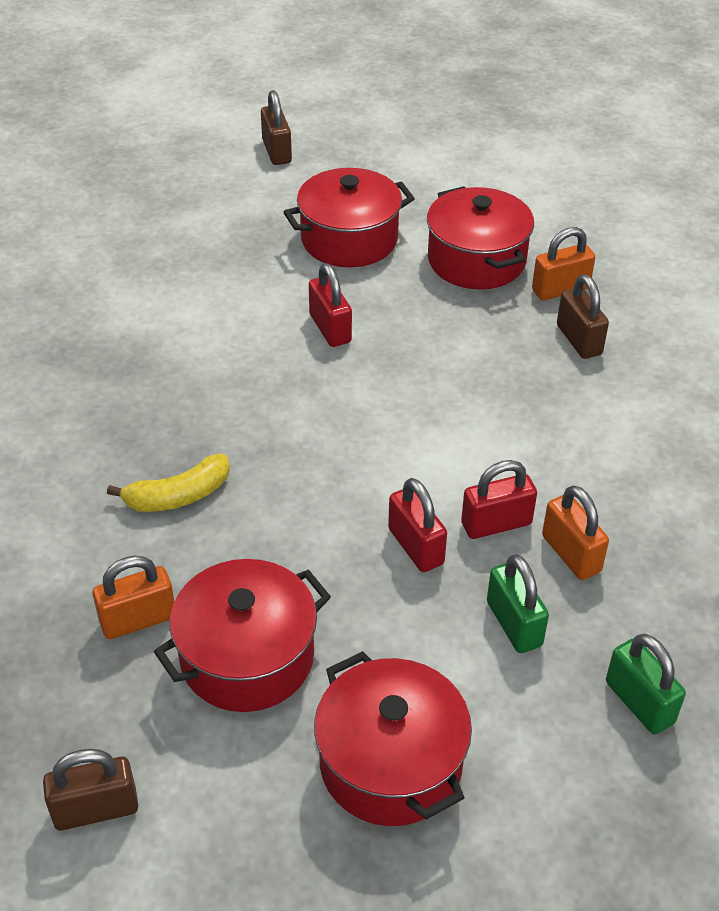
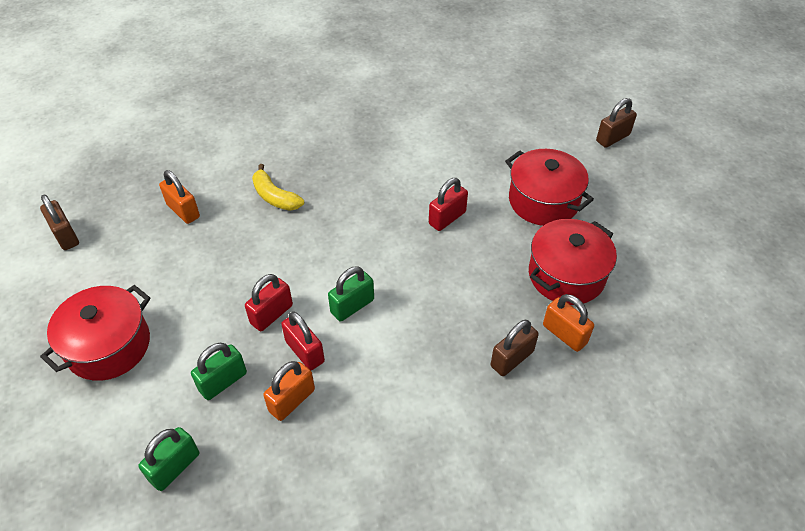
camera: 70 degrees right, 5 degrees up
(247, 657) = (168, 262): red pot -> none
(439, 458) = (352, 306): none -> green padlock

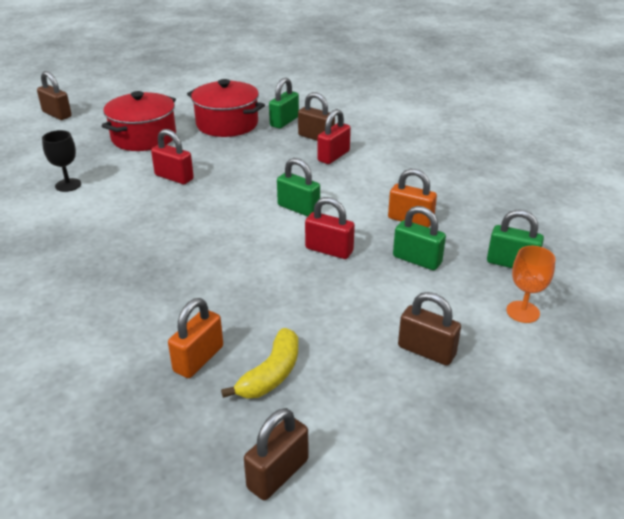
camera: 105 degrees left, 15 degrees down
(106, 441) = (523, 312): none -> orange goblet
(108, 346) = (426, 351): red pot -> brown padlock
(275, 197) = (159, 286): yellow banana -> yellow banana (271, 374)
(305, 352) = (360, 223): red padlock -> red padlock (333, 156)
(454, 147) = (68, 185): none -> black goblet
(564, 334) = (284, 122): orange padlock -> green padlock

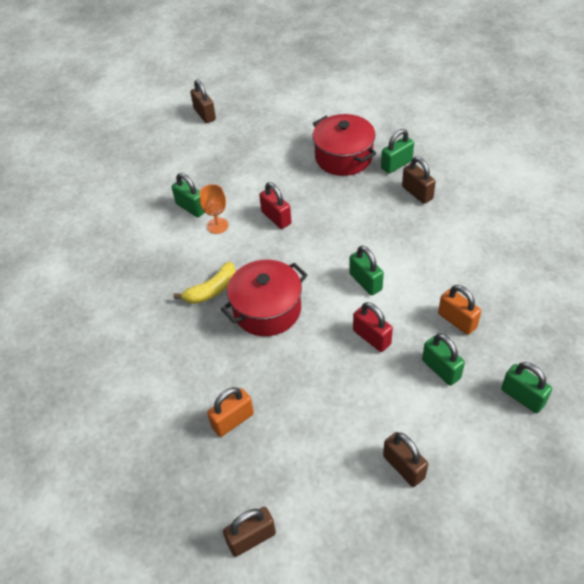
camera: 25 degrees right, 15 degrees up
(68, 185) = (191, 207): black goblet -> green padlock
(144, 137) = (267, 160): red pot -> red pot (267, 309)
(271, 374) = (278, 451): yellow banana -> yellow banana (211, 290)
(333, 156) = (423, 222): red padlock -> none
(523, 312) = (504, 452): orange goblet -> orange goblet (217, 226)

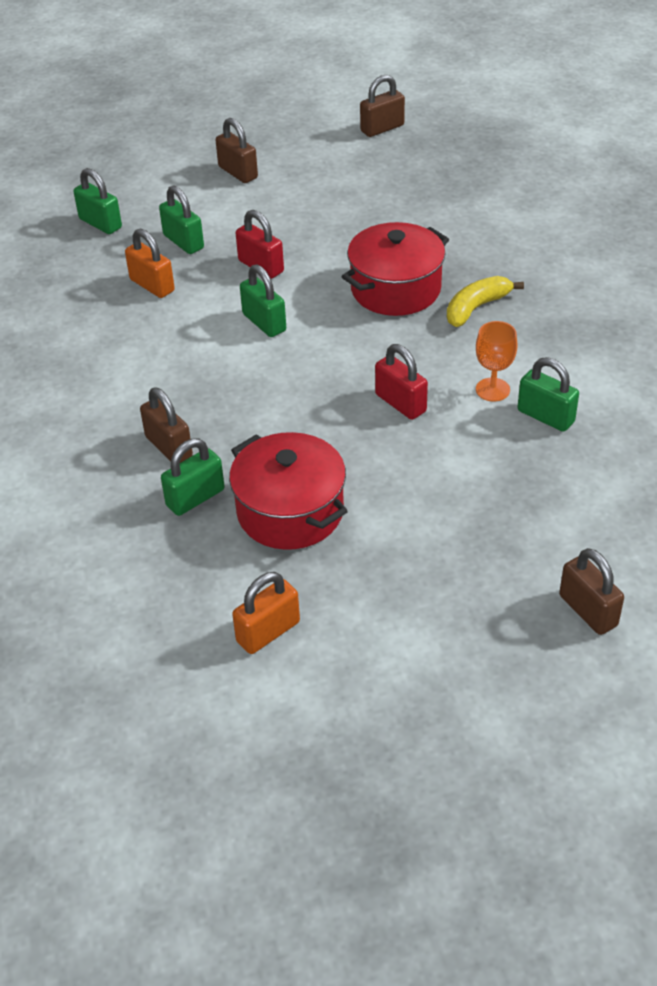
camera: 175 degrees right, 5 degrees down
(233, 420) = (417, 195): orange padlock -> orange padlock (268, 632)

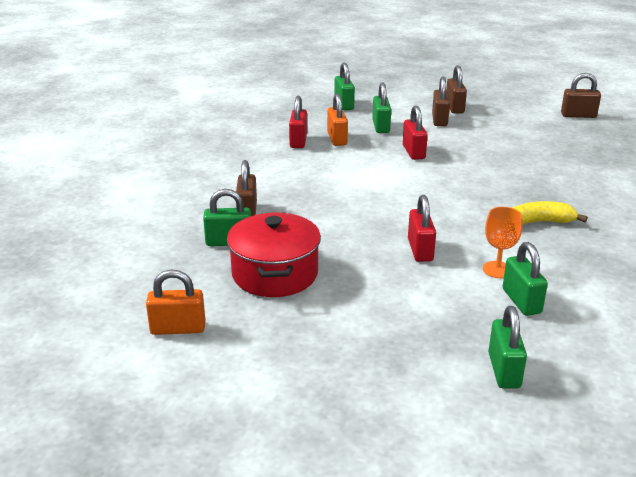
camera: 35 degrees right, 15 degrees down
(109, 310) = (298, 141): none -> red padlock
(264, 322) = (381, 178): green padlock -> green padlock (504, 370)
(395, 289) = (490, 192): red pot -> none
(588, 610) = (412, 435): brown padlock -> brown padlock (439, 120)

